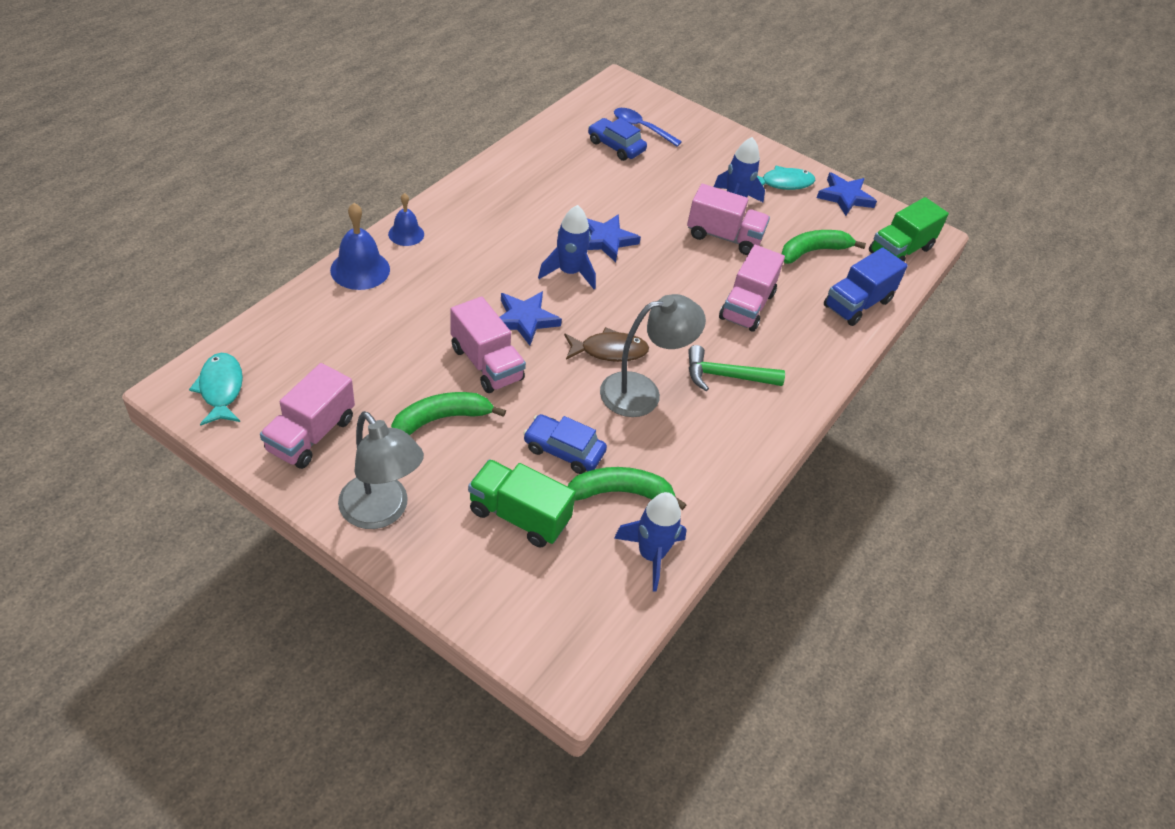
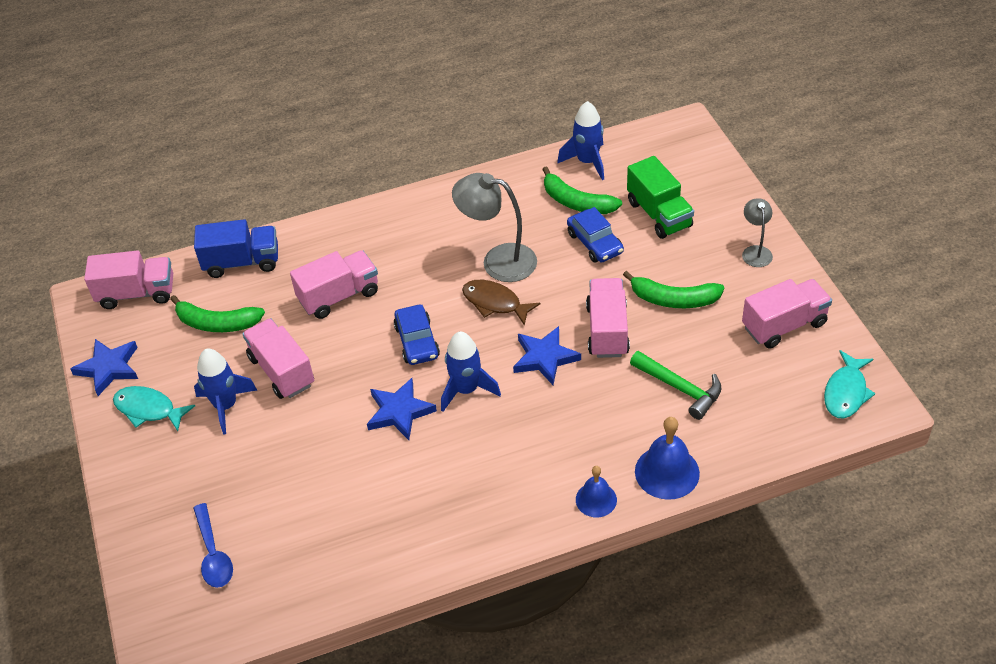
camera: 135 degrees left, 0 degrees up
(381, 512) = (755, 251): grey lamp -> grey lamp, size x0.56
(616, 146) = (271, 536): blue car -> blue car (417, 341)
(725, 376) = (420, 248): green hammer -> green hammer (680, 388)
(900, 250) = (137, 293): green truck -> pink truck

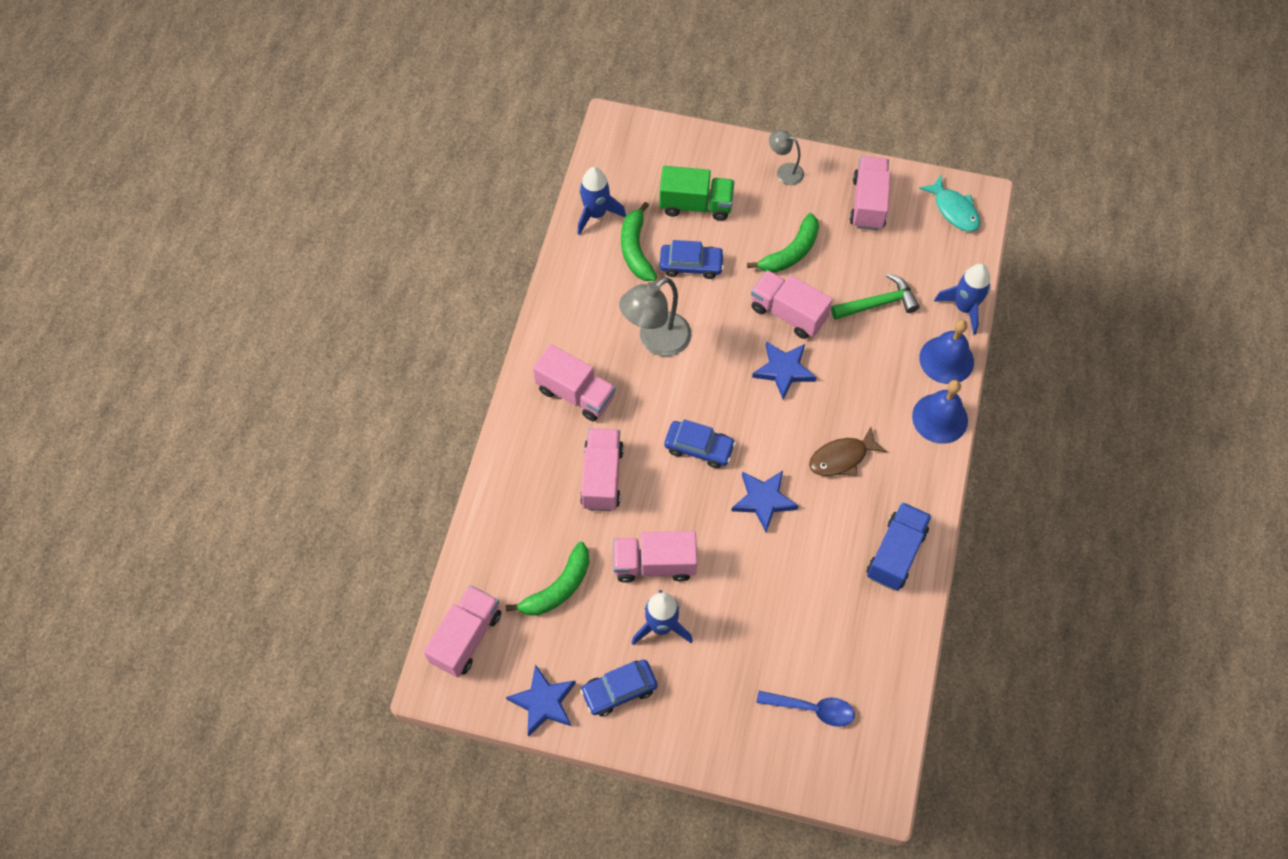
camera: 60 degrees left, 15 degrees up
(148, 409) = (619, 690): turquoise fish -> blue car
(242, 262) = (498, 532): blue truck -> blue truck (895, 553)
(404, 240) = (576, 393): none -> pink truck
(466, 390) = (776, 441): blue rocket -> blue rocket (964, 308)
(495, 303) = (700, 370): brown fish -> brown fish (842, 458)
(576, 202) = (636, 249): green banana -> green banana turned 105 degrees clockwise
(596, 499) = (940, 418): blue bell -> blue bell, size x1.58

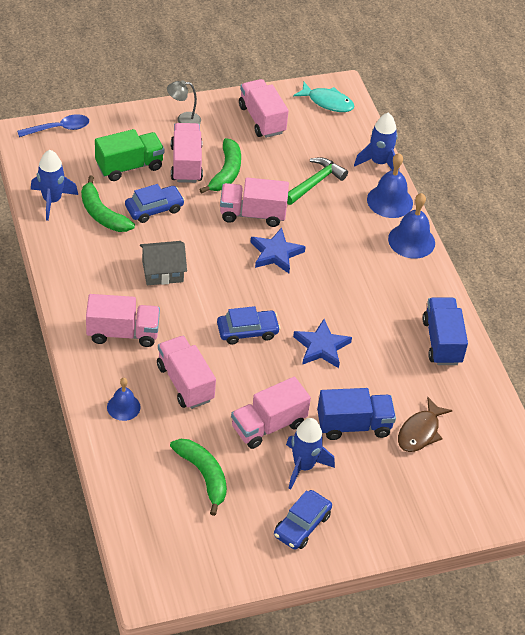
camera: 35 degrees left, 15 degrees down
(466, 637) = (152, 544): pink truck -> pink truck (186, 164)
(528, 476) = (123, 407): none -> blue bell
(543, 702) = (248, 561): blue star -> none
(558, 588) = (203, 475): green banana -> green banana turned 45 degrees counterclockwise
(656, 341) = (162, 271): grey lamp -> grey house
(740, 605) = (353, 425): none -> blue truck
(812, 709) = (454, 471): blue spoon -> blue spoon (59, 128)
(842, 458) = (359, 295): brown fish -> brown fish (420, 432)

